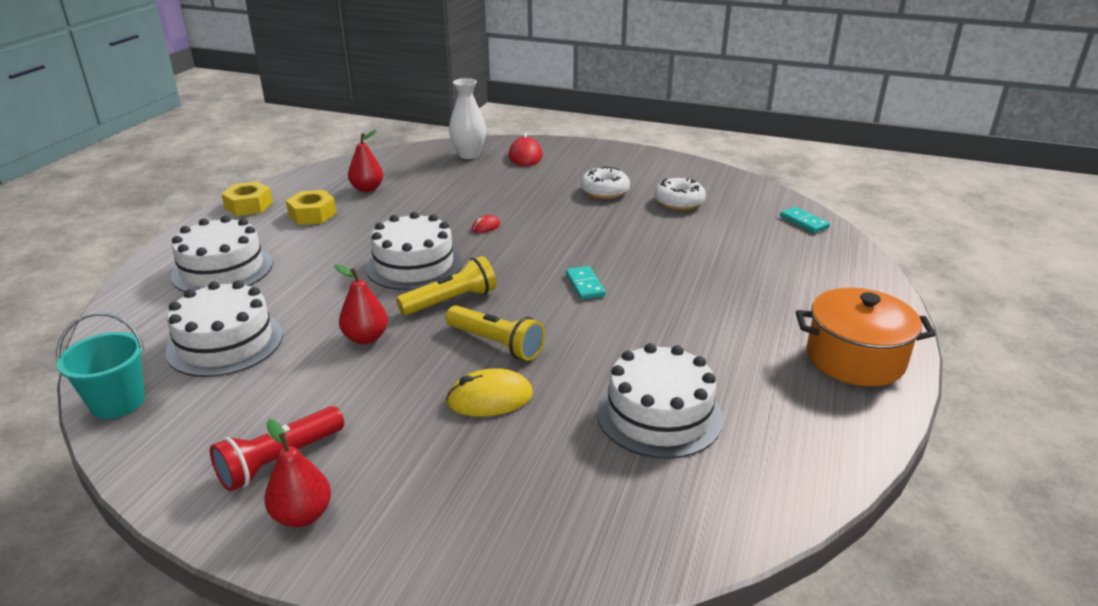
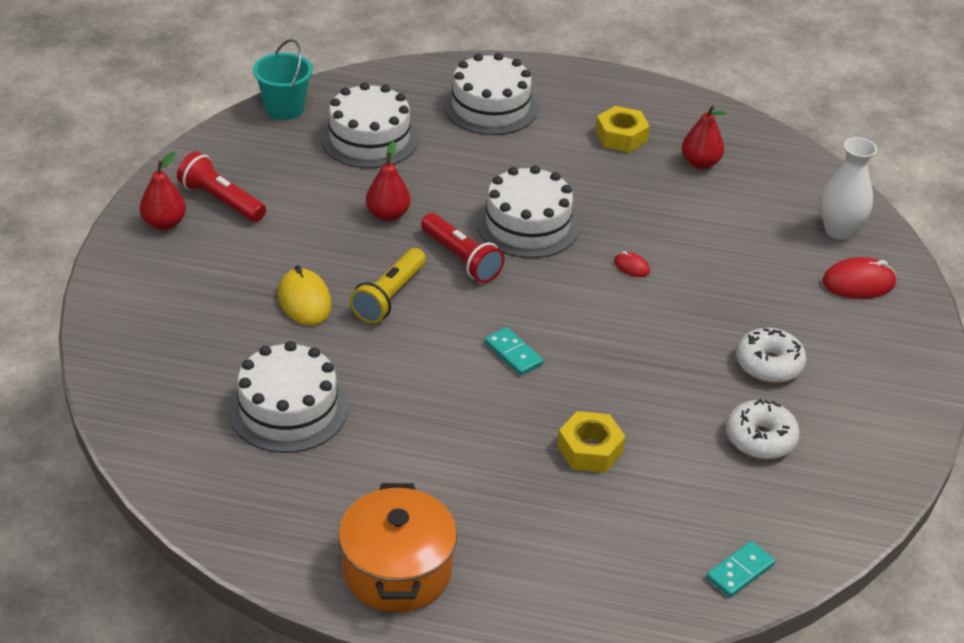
camera: 80 degrees right, 10 degrees up
(249, 206) = (628, 91): yellow nut -> yellow nut (590, 450)
(451, 301) = (461, 259): yellow flashlight -> red flashlight
(585, 285) = (513, 353): turquoise domino -> turquoise domino turned 75 degrees clockwise

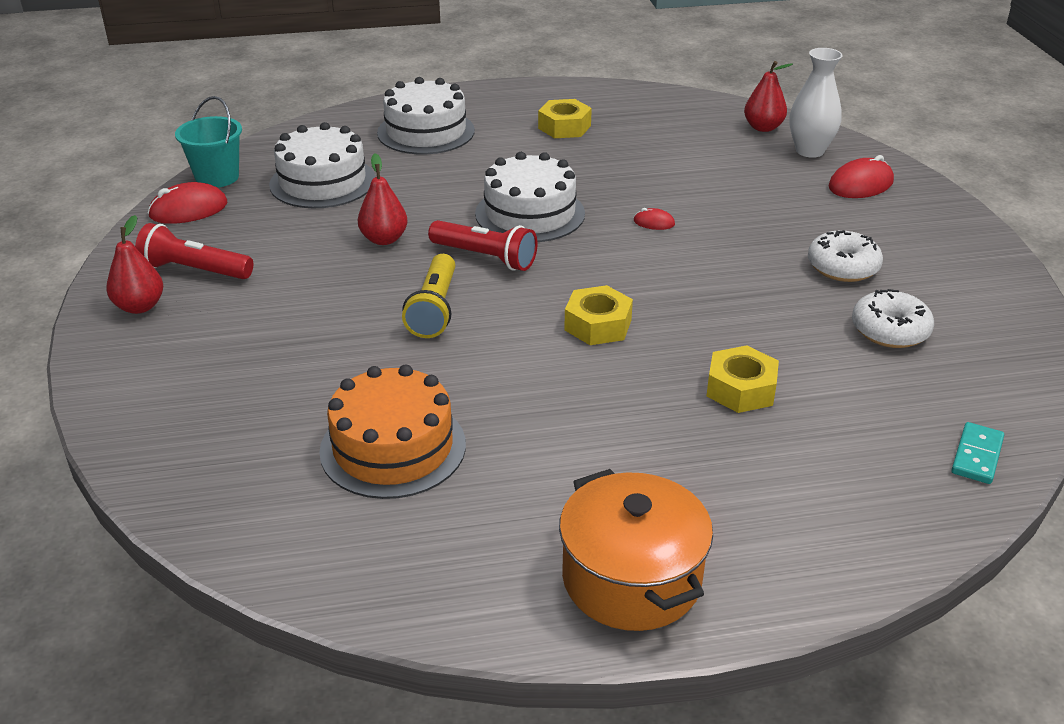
camera: 20 degrees left, 5 degrees down
(245, 137) = (188, 209): none -> red mouse
(288, 409) = (393, 447): white cake -> orange cake
(304, 300) = (344, 337): yellow mouse -> none
(513, 353) = (598, 325): turquoise domino -> yellow nut
(700, 163) = (650, 130): red pear -> red pear (763, 128)

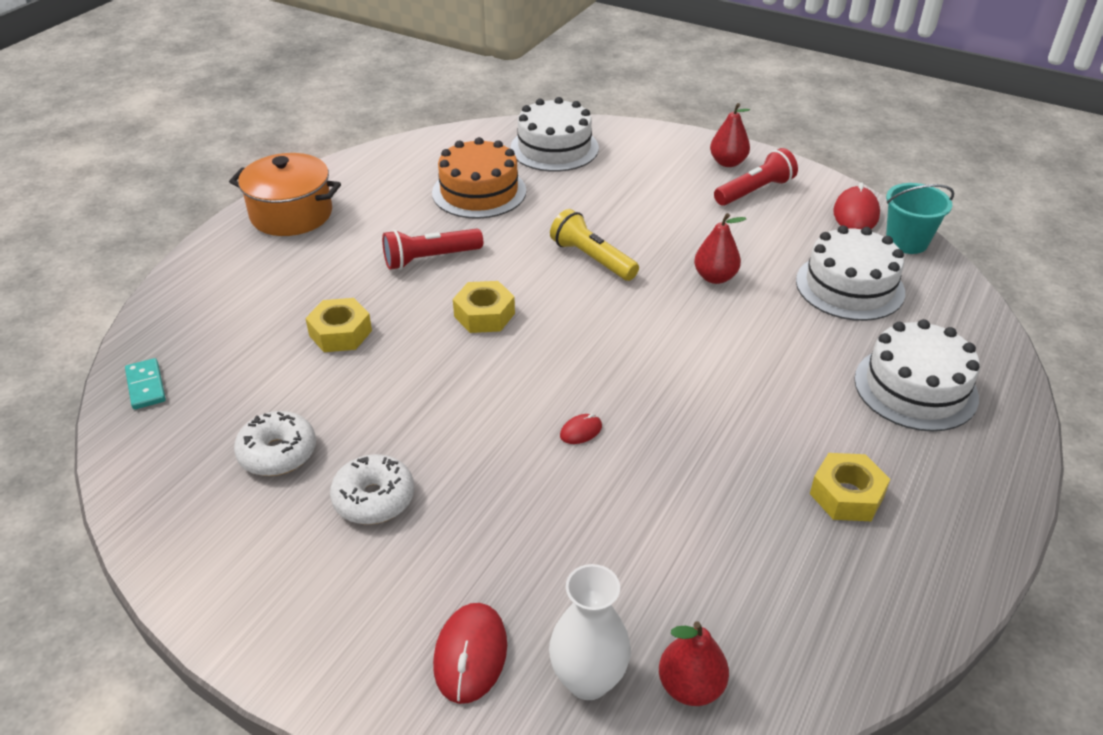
camera: 130 degrees right, 5 degrees up
(485, 257) = (633, 310): red flashlight -> red flashlight (430, 259)
(530, 213) = (677, 367): white cake -> white cake (554, 148)

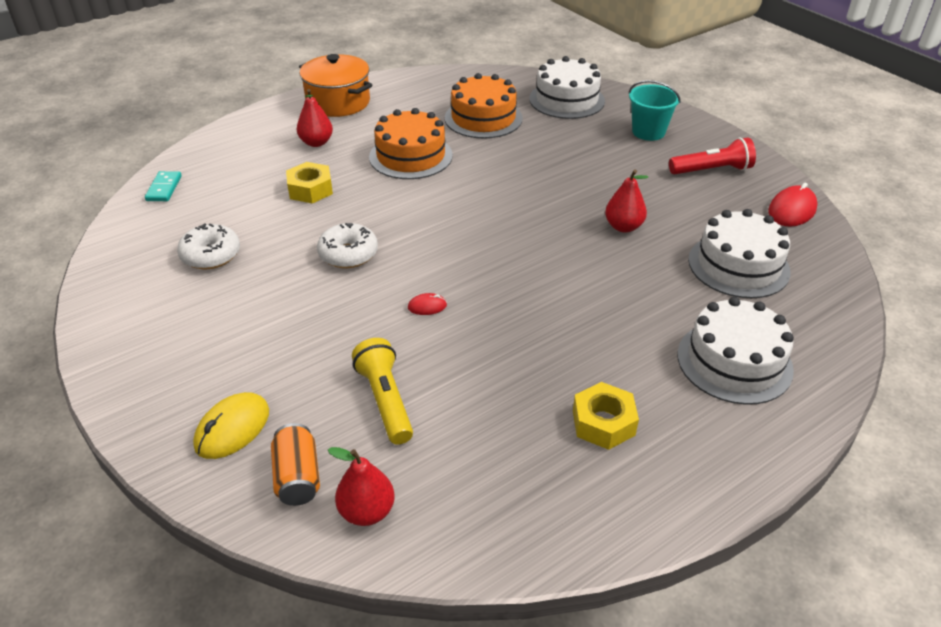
camera: 25 degrees right, 0 degrees up
(374, 499) = (249, 304): white donut -> white donut (348, 254)
(430, 259) = (411, 156): red flashlight -> orange cake
(470, 655) = (232, 428): red mouse -> yellow mouse
(484, 315) = (420, 205): yellow nut -> none
(588, 680) = (297, 477): white vase -> orange can
(592, 259) = (533, 187): yellow flashlight -> yellow flashlight (385, 400)
(727, 162) = (705, 143): red pear -> red pear (316, 143)
(906, 242) = (823, 244): turquoise bucket -> turquoise bucket (648, 132)

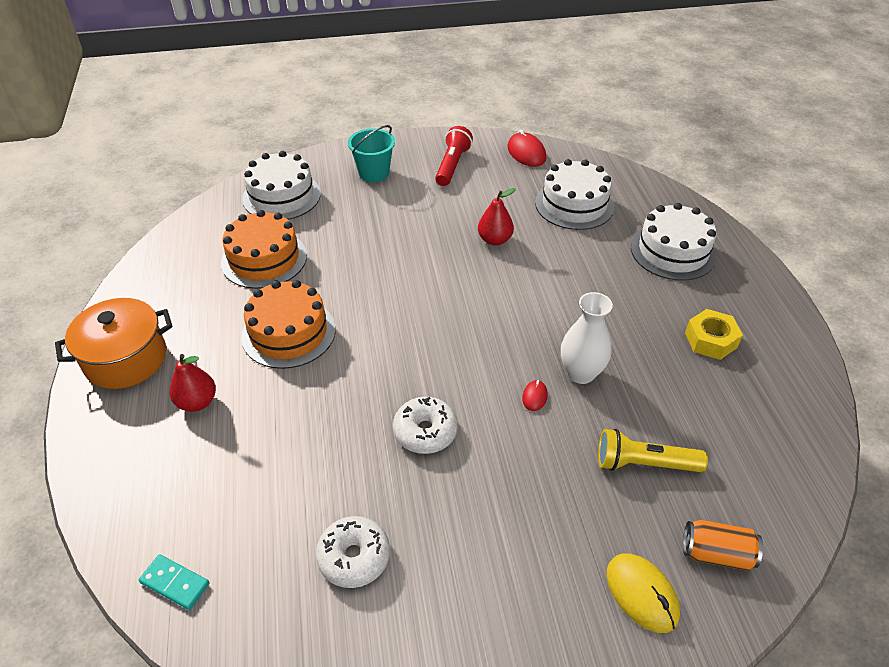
camera: 65 degrees left, 5 degrees up
(310, 189) = (288, 432): yellow nut -> none
(367, 511) = (765, 513): red pear -> none
(478, 330) = (581, 373): none -> white vase

